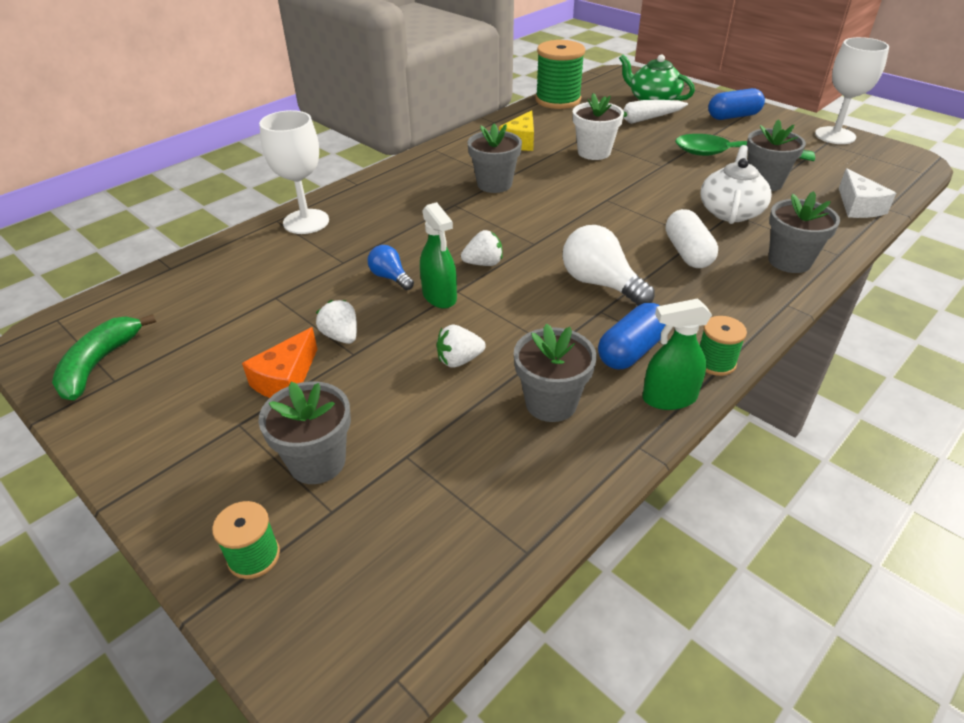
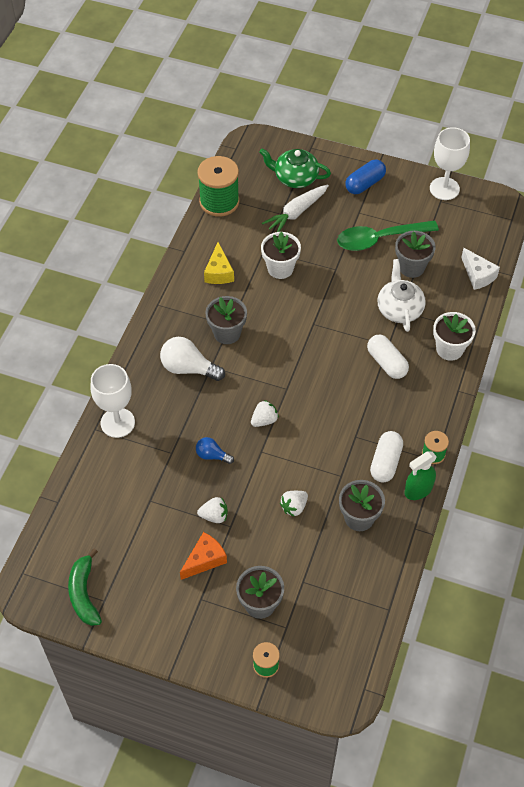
camera: 25 degrees left, 15 degrees up
(286, 379) = (205, 560): orange cheese -> orange cheese turned 135 degrees counterclockwise
(341, 336) = (214, 516): white strawberry -> white strawberry turned 150 degrees clockwise
(439, 297) = (253, 461): green spray bottle -> none
(600, 284) = (345, 412): white light bulb -> white light bulb (188, 368)
(631, 351) = (385, 462): blue capsule -> white capsule
(789, 261) = (449, 349): grey flower pot -> white flower pot

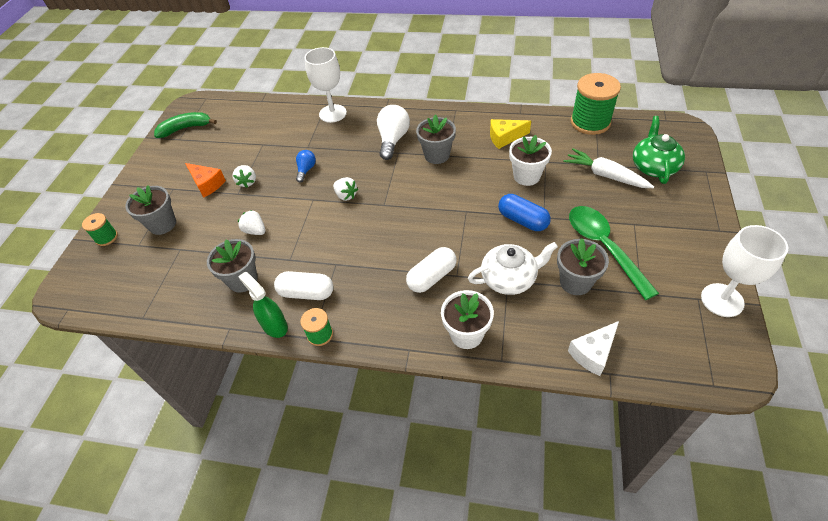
camera: 85 degrees right, 5 degrees down
(365, 184) = (680, 223): blue capsule -> blue capsule (522, 220)

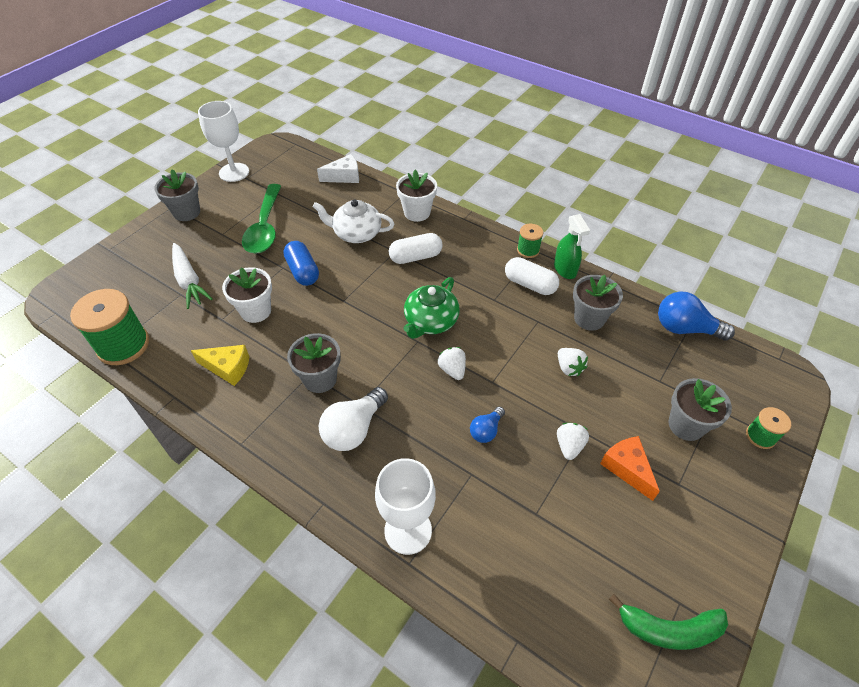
camera: 160 degrees left, 0 degrees up
(151, 305) = (685, 328): none -> blue light bulb
(575, 282) = (312, 214): grey flower pot -> grey flower pot (187, 212)
(653, 166) = (140, 271): green teapot -> green teapot (430, 322)

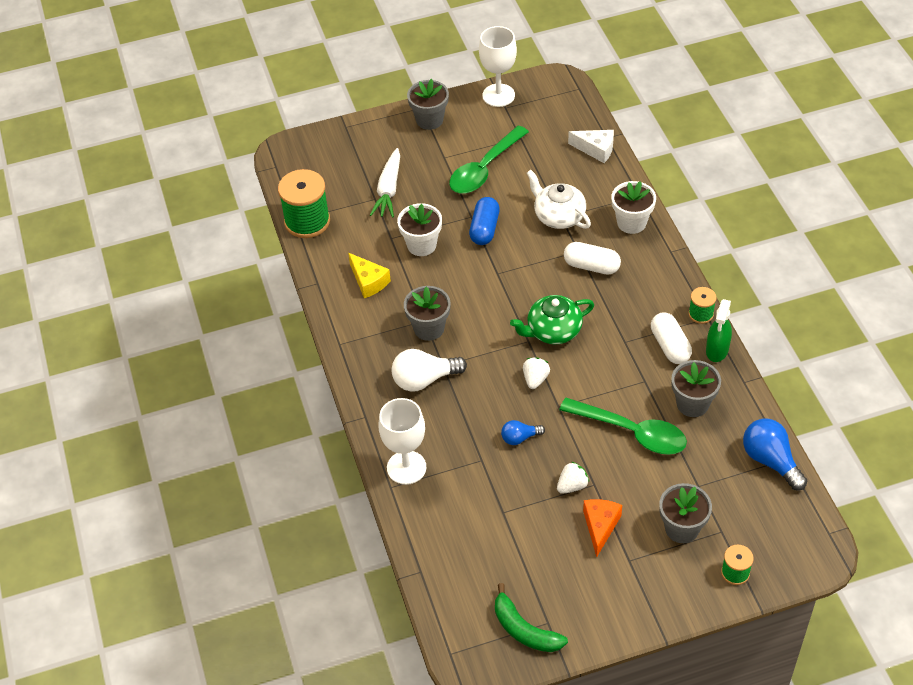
camera: 40 degrees right, 0 degrees up
(569, 368) = (631, 432): white strawberry -> green spoon

